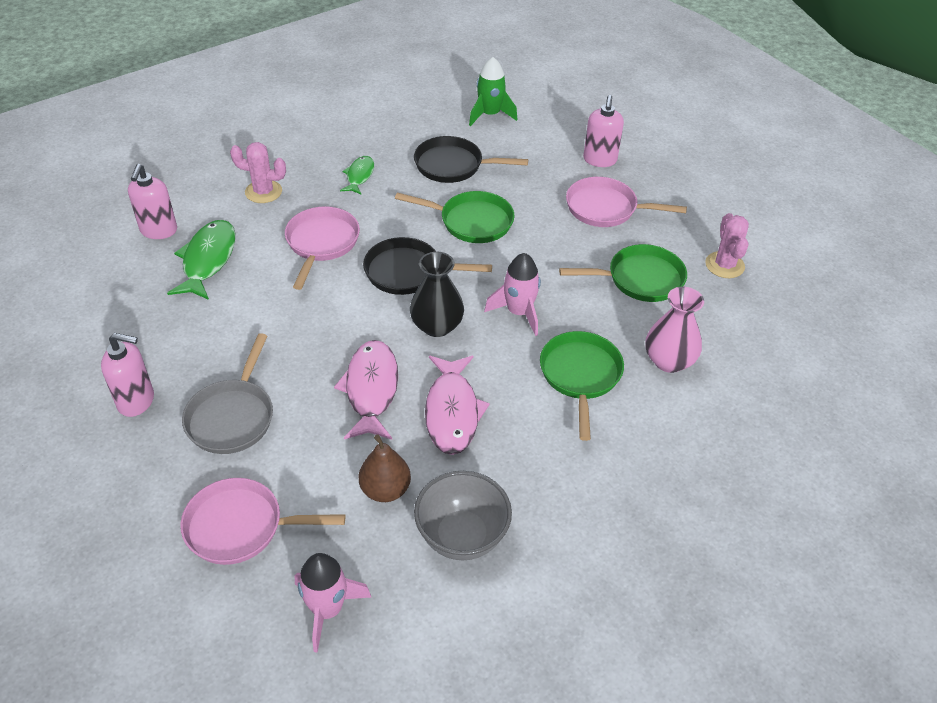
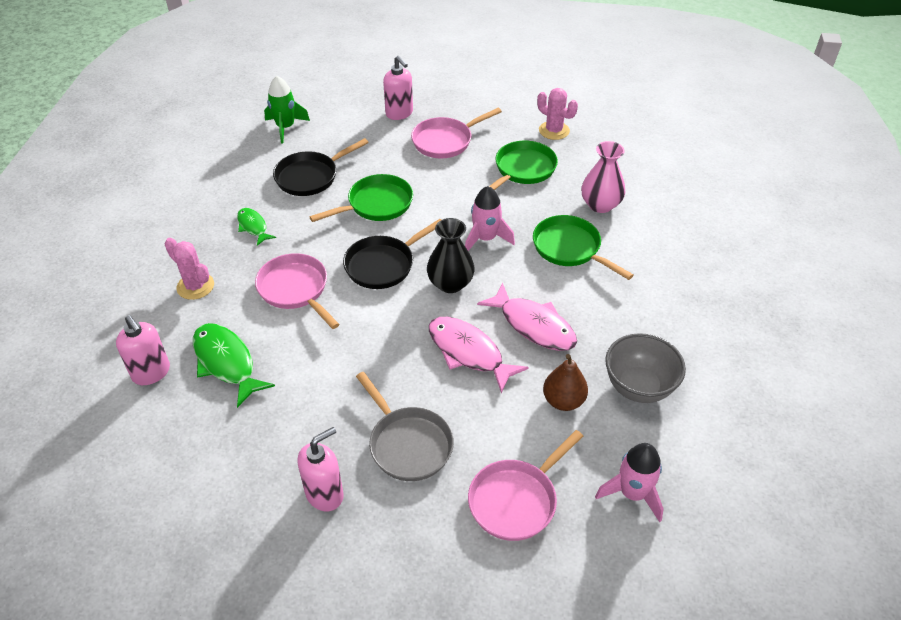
camera: 45 degrees left, 0 degrees up
(263, 192) = (195, 286): pink cactus -> pink cactus turned 75 degrees clockwise

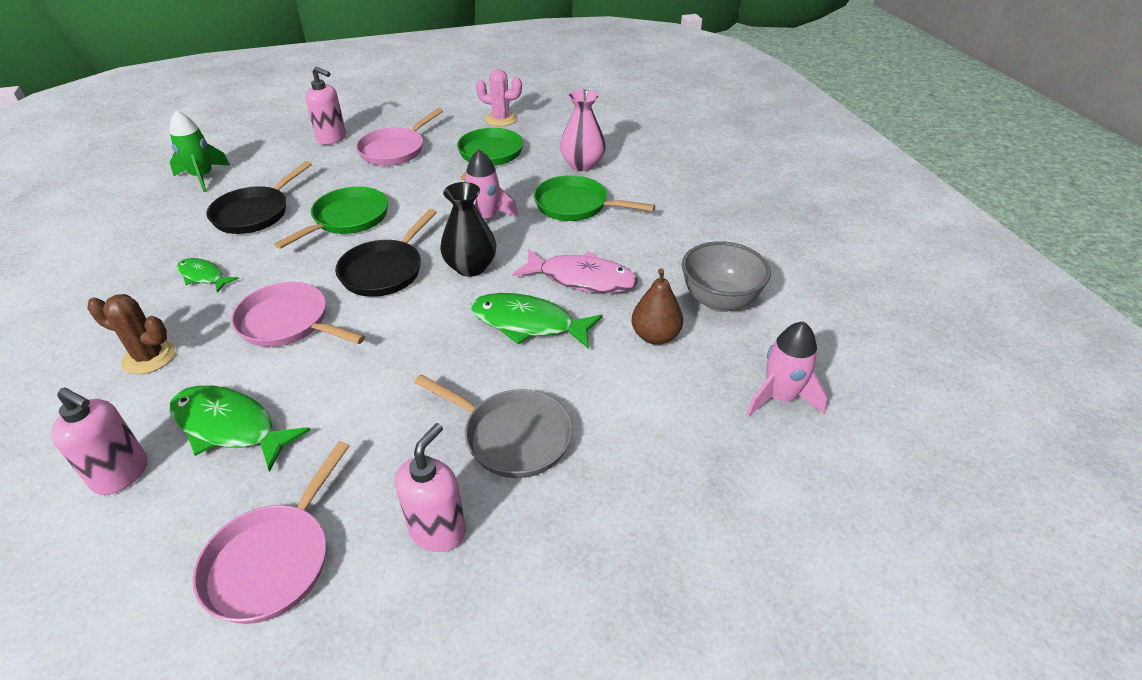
camera: 25 degrees left, 5 degrees down
(195, 286) = (149, 357): pink cactus -> brown cactus
(468, 352) = (528, 323): pink fish -> green fish
(516, 500) = (668, 449): pink pan -> pink pan (273, 560)

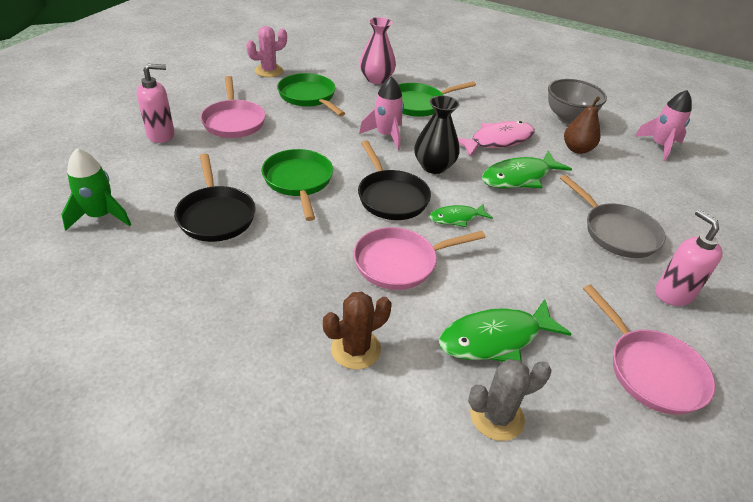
camera: 50 degrees left, 0 degrees up
(121, 474) = (496, 416): pink soap dispenser -> grey cactus
(203, 276) = (274, 277): green fish -> green fish (456, 218)
(512, 436) = (616, 232): grey pan -> grey pan turned 75 degrees clockwise

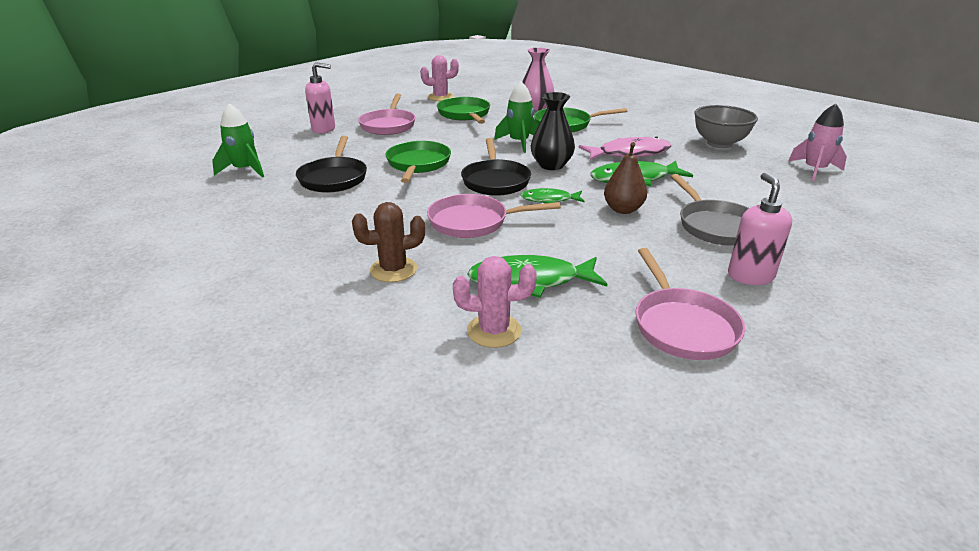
camera: 20 degrees right, 10 degrees down
(386, 136) = (519, 142): pink rocket -> green rocket
(496, 416) = (494, 331): grey cactus -> pink cactus
(577, 149) = (713, 165): brown pear -> brown pear (623, 209)

